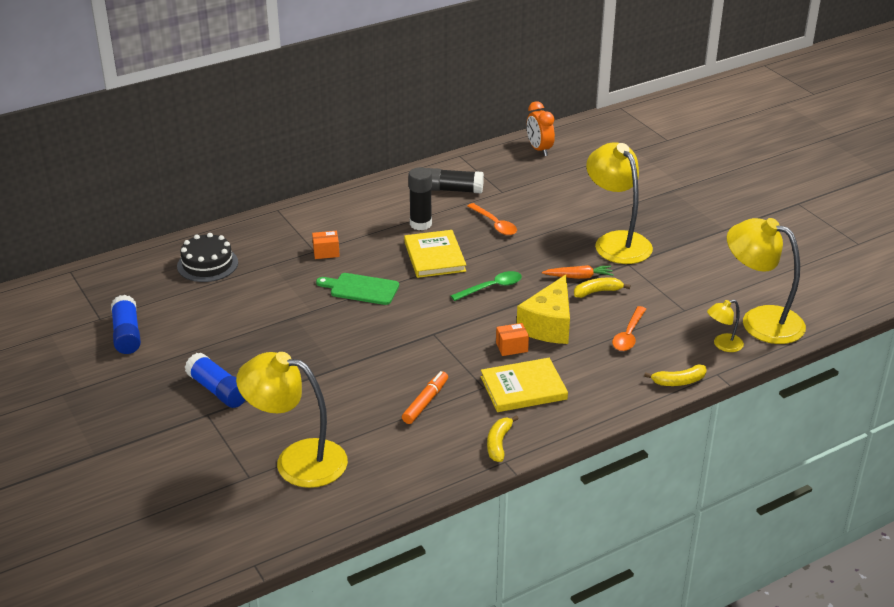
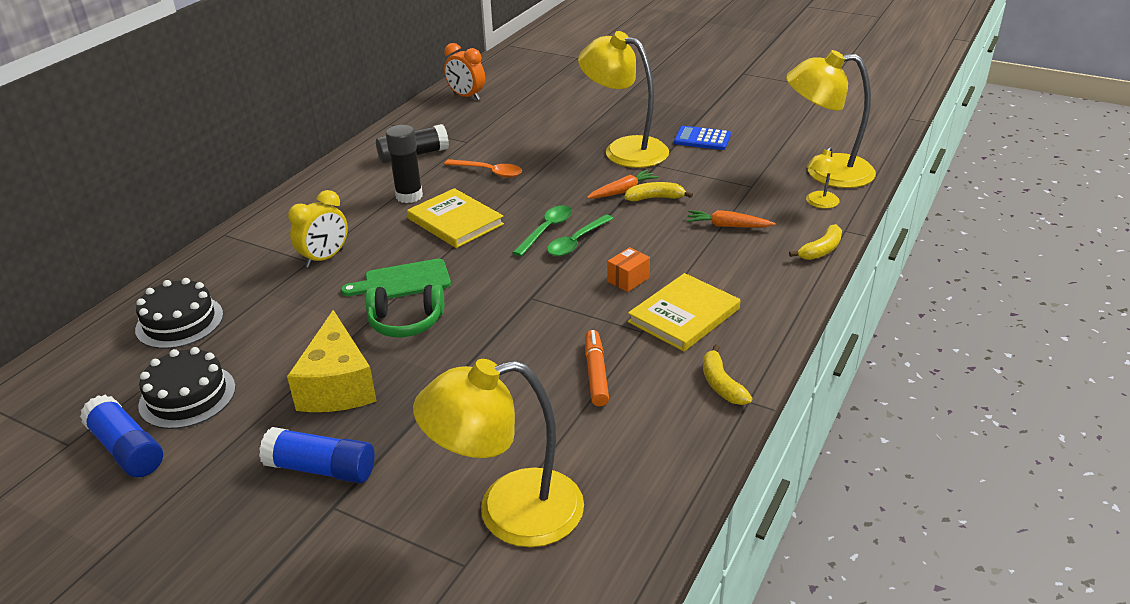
camera: 30 degrees left, 0 degrees up
(179, 315) = (187, 396): none -> black cake
(326, 252) = (325, 258): orange box -> yellow clock
(339, 318) = (406, 322): none -> green headphones
(503, 305) = (576, 242): none -> green spoon
(549, 325) = (642, 245): yellow cheese -> yellow cheese (338, 386)
(597, 292) = (655, 198): yellow banana -> yellow banana turned 45 degrees clockwise
(628, 335) = (728, 226): orange spoon -> orange carrot
(690, 254) = (702, 139): none -> blue calculator

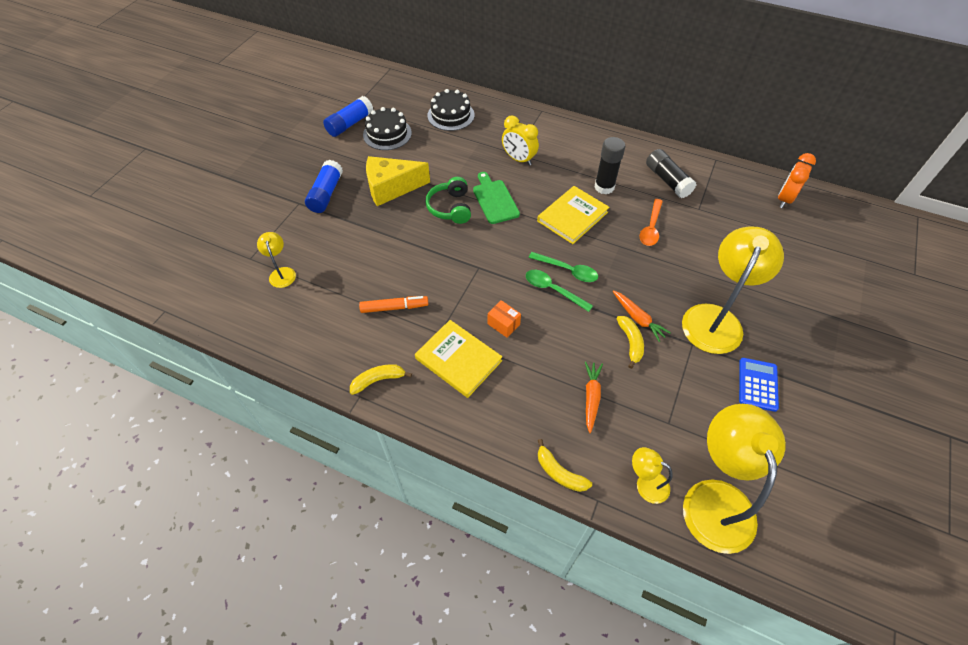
camera: 85 degrees right, 20 degrees up
(509, 512) = (281, 273): yellow lamp -> yellow lamp, size x0.47

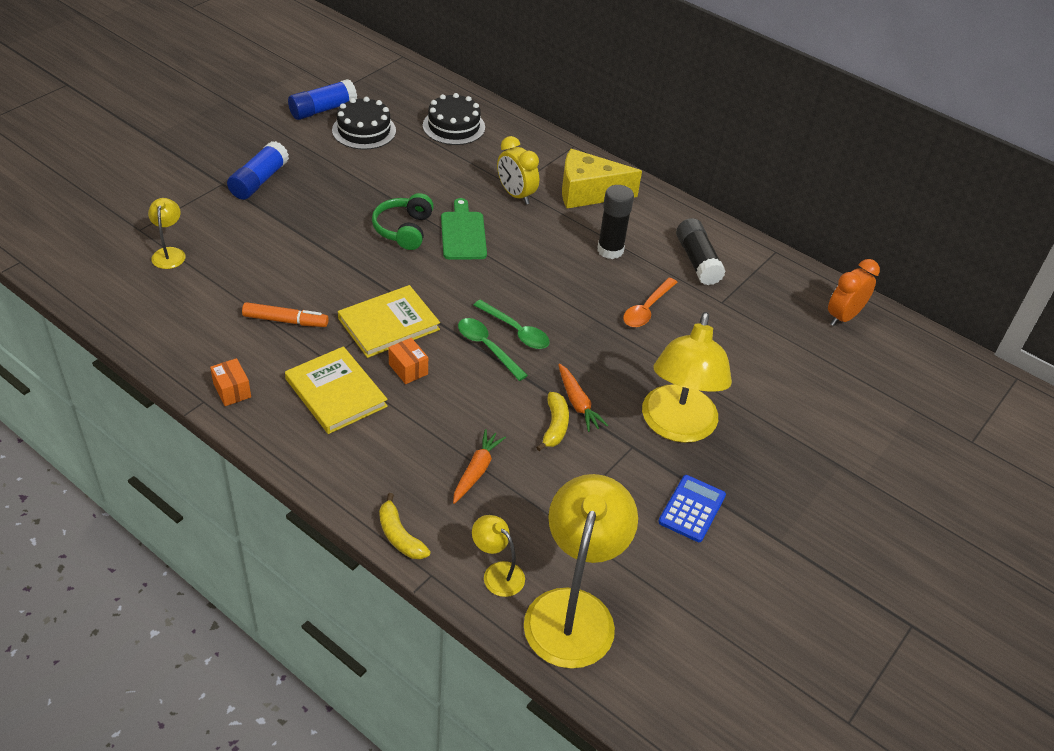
camera: 10 degrees right, 10 degrees down
(378, 380) = (232, 390): yellow banana -> orange box
(391, 188) = (341, 192): yellow cheese -> yellow cheese (588, 193)
(572, 216) = (552, 274): yellow book -> yellow book (389, 324)
(715, 318) = (677, 427): yellow lamp -> yellow lamp turned 150 degrees clockwise

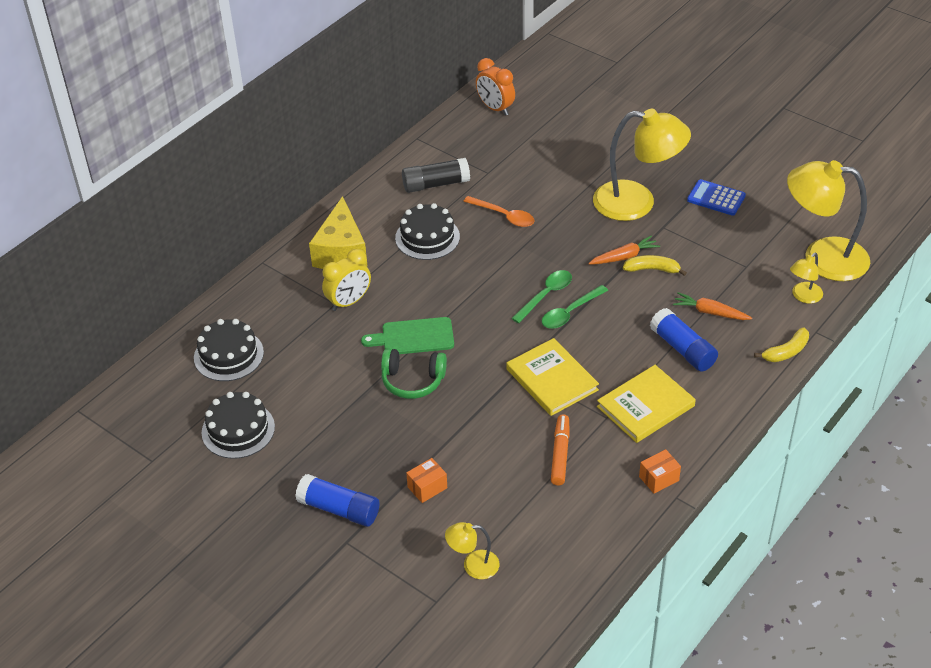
camera: 85 degrees left, 0 degrees up
(323, 110) = (195, 471): blue glue stick -> blue glue stick (683, 349)
(408, 369) = (607, 361): orange box -> orange box (427, 487)
(610, 250) = (427, 237): black glue stick -> black cake

